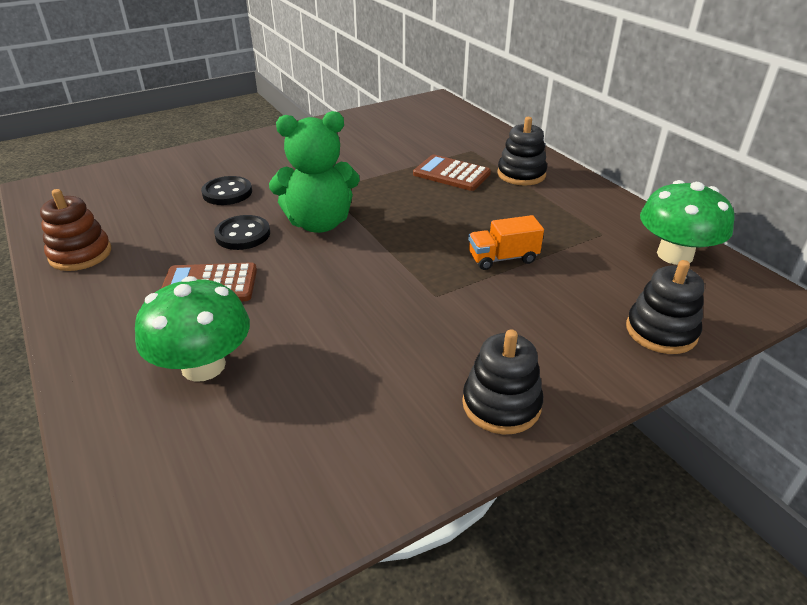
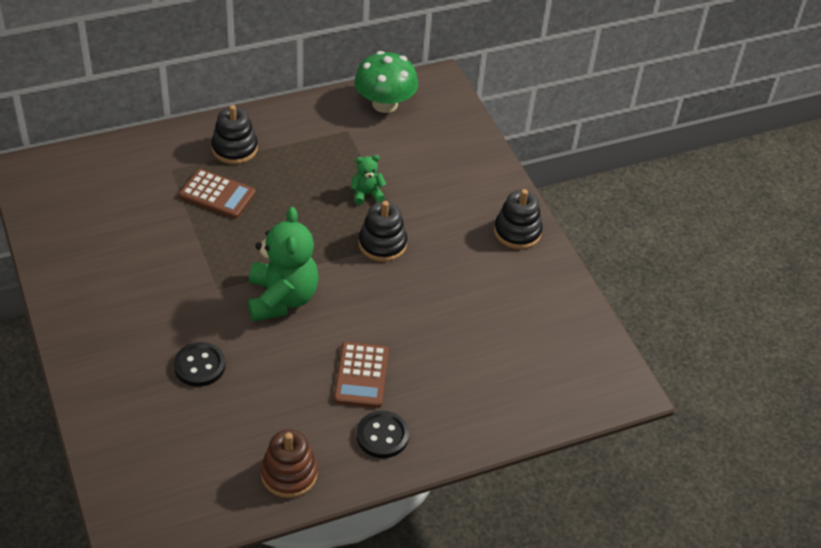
camera: 85 degrees left, 10 degrees up
(203, 366) = (459, 376): green mushroom -> none
(243, 234) = (286, 353): black button -> black button (382, 436)
(451, 174) = (217, 194): brown calculator -> brown calculator turned 105 degrees counterclockwise
(502, 258) = (366, 194): orange truck -> green teddy bear
(661, 331) = (465, 142): black stacking toy -> black stacking toy (382, 244)

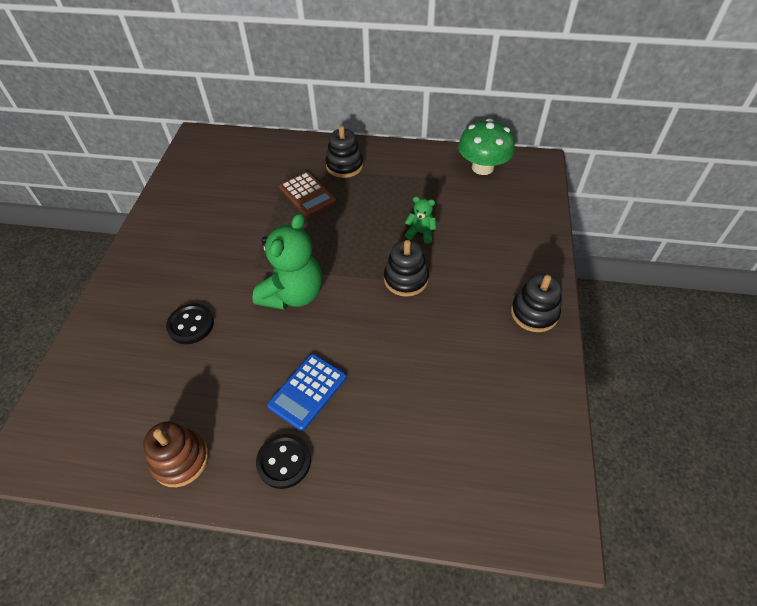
camera: 35 degrees right, 5 degrees up
(361, 375) = (307, 391): brown calculator -> blue calculator

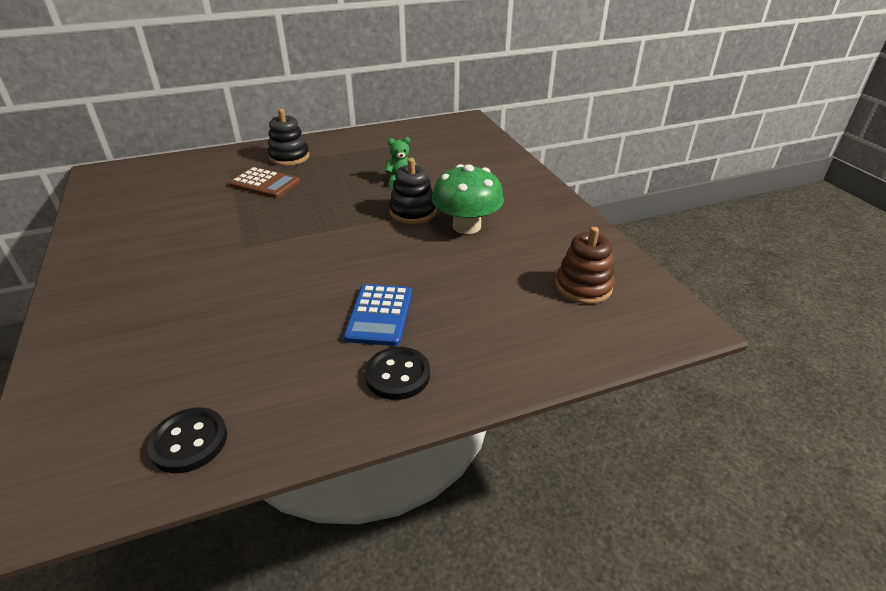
camera: 30 degrees left, 15 degrees down
(180, 460) = (272, 420): brown stacking toy -> brown stacking toy (583, 287)
(191, 325) = (200, 309): black button -> black button (189, 441)
(293, 294) = (306, 253): green teddy bear -> none
(482, 167) = (422, 131): green mushroom -> green mushroom (466, 226)
(534, 313) = (542, 202): black stacking toy -> none

